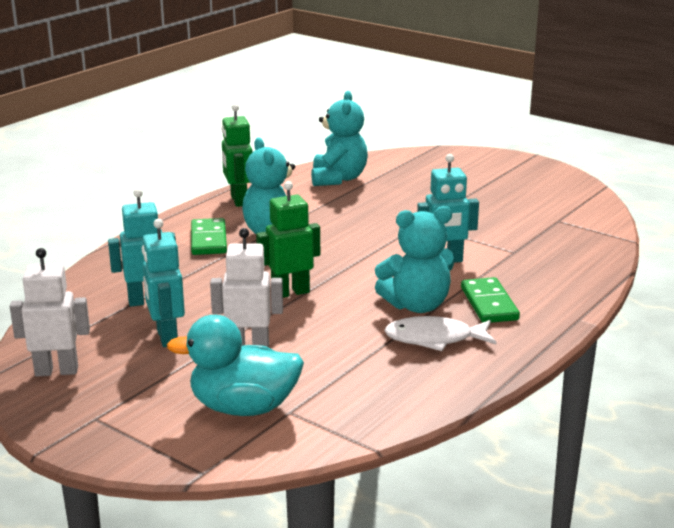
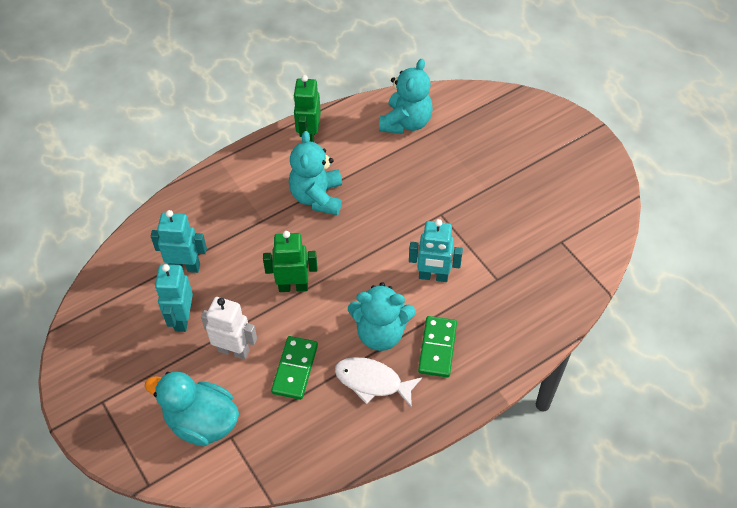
camera: 20 degrees right, 30 degrees up
(56, 371) = (94, 338): white robot -> none
(208, 240) = (262, 192): green domino -> green domino (295, 369)

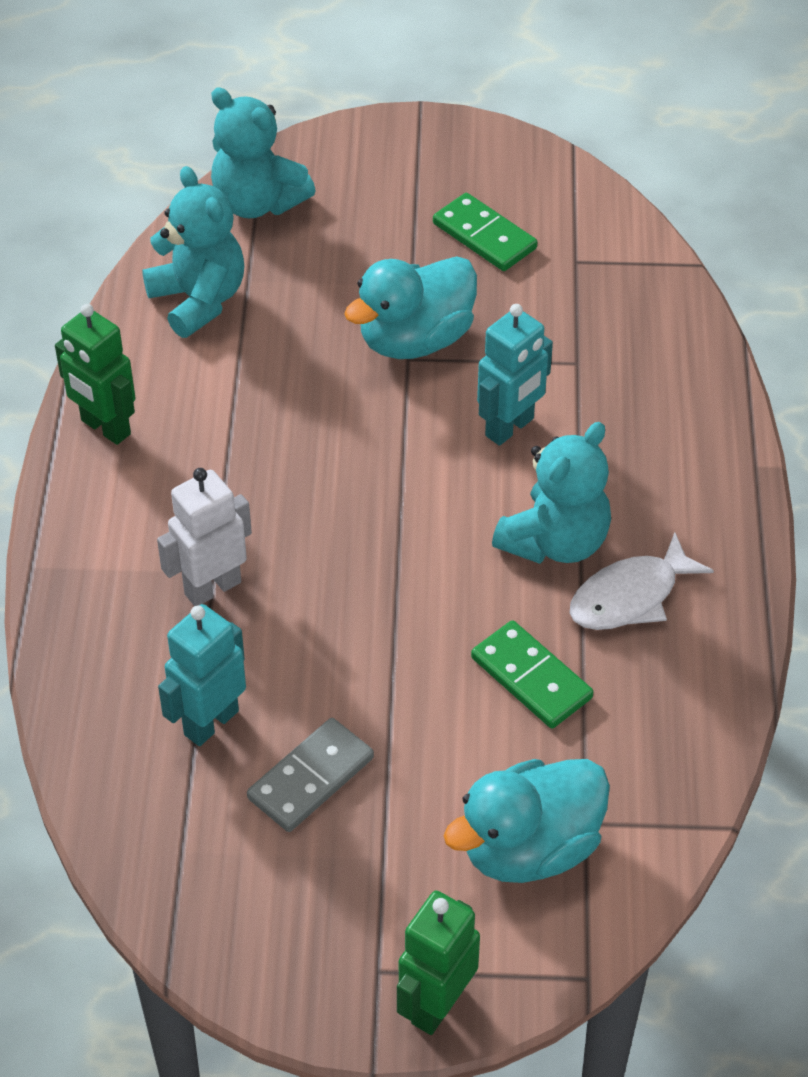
camera: 55 degrees left, 5 degrees down
(182, 319) = (311, 778): turquoise robot -> grey domino
(233, 350) = (431, 739): white robot -> white robot (212, 588)
(293, 286) = (379, 601): green robot -> green robot (437, 1005)
(317, 197) = (236, 481): turquoise teddy bear -> turquoise teddy bear (258, 202)
(437, 348) = (635, 492): green domino -> green domino (484, 236)
(454, 210) = (415, 339): none -> turquoise duck

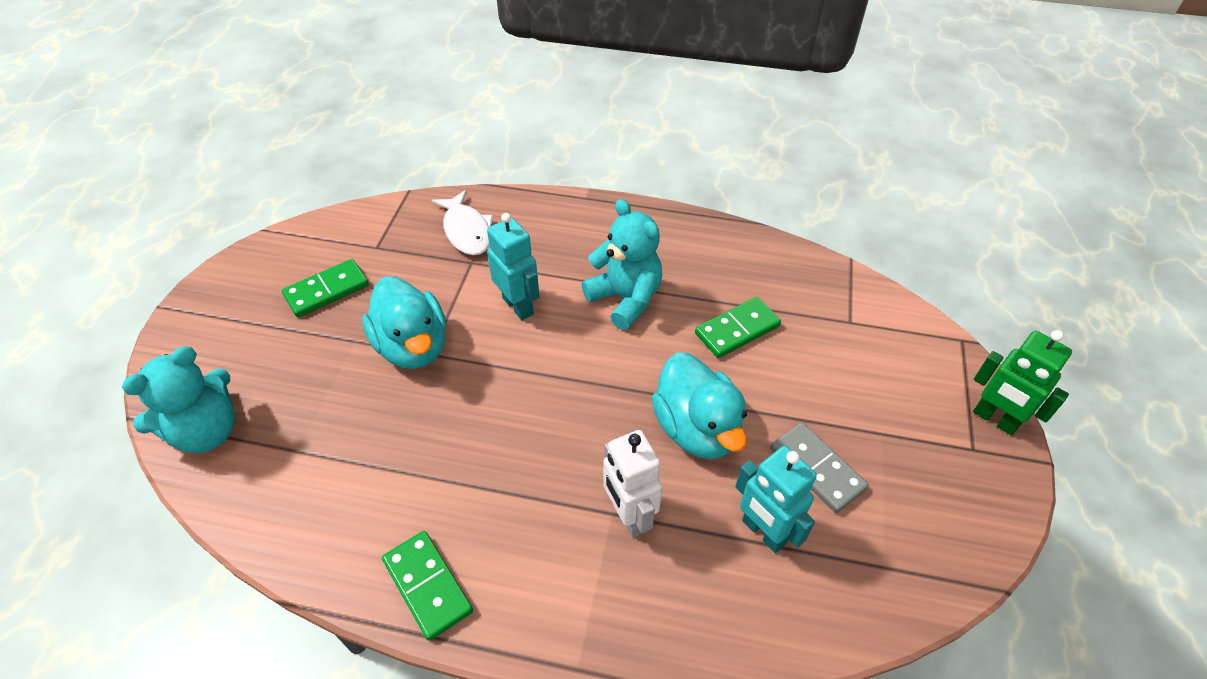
camera: 80 degrees left, 0 degrees up
(105, 428) = (427, 586): green robot -> green domino
(199, 300) = (302, 491): turquoise teddy bear -> none
(529, 848) = (871, 352): turquoise duck -> turquoise duck (697, 429)
(630, 597) = (677, 271): white fish -> white fish (467, 231)

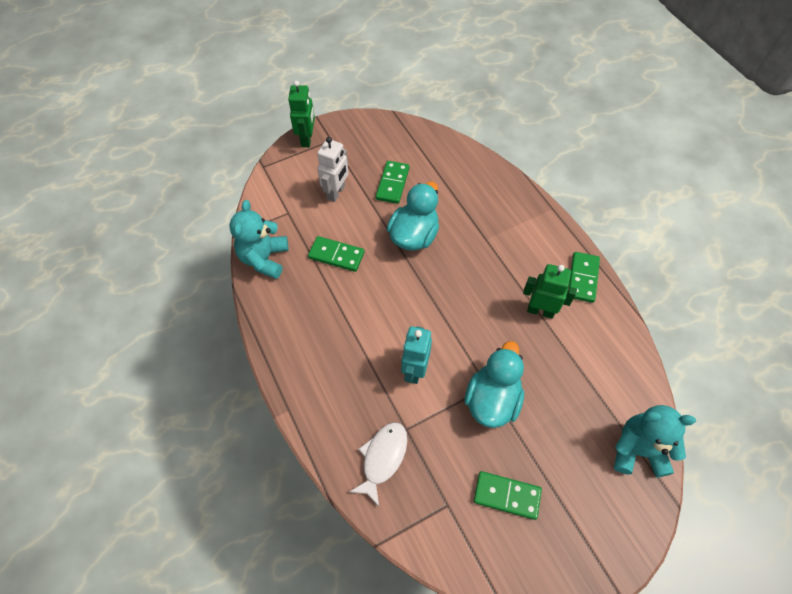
camera: 130 degrees left, 10 degrees up
(446, 483) = (540, 311): none -> green robot
(625, 299) = (360, 320): turquoise teddy bear -> turquoise teddy bear (264, 259)
(629, 516) = (481, 232): white robot -> white robot (336, 192)
(763, 532) = (440, 185): turquoise robot -> none
(817, 469) = (392, 183): grey domino -> green domino

